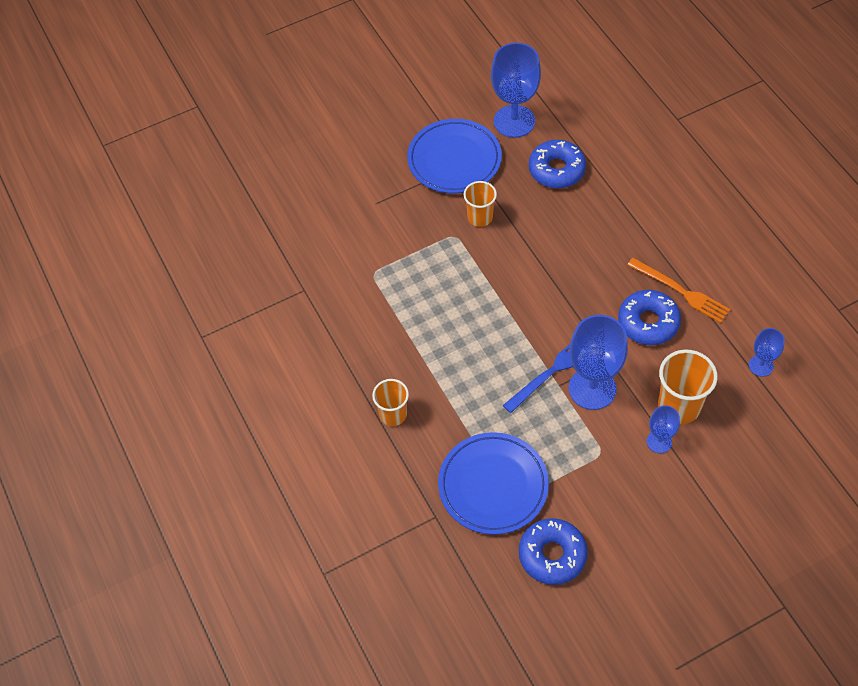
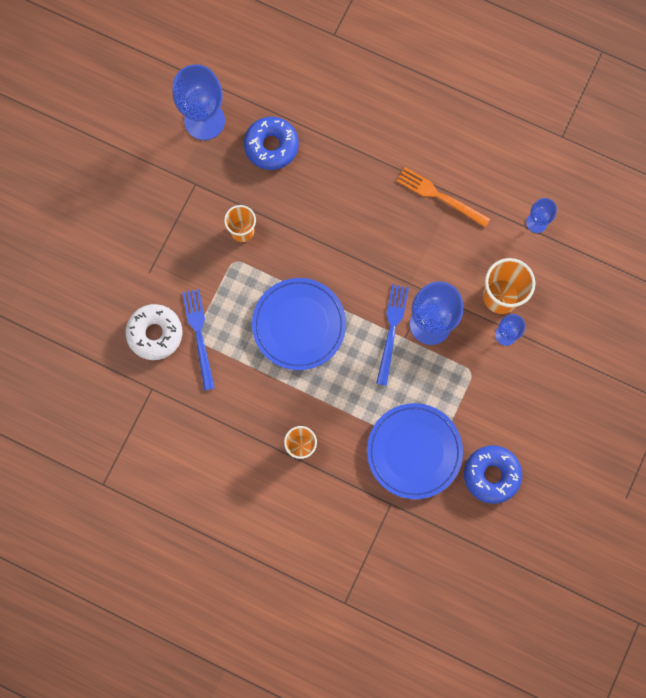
camera: 40 degrees left, 20 degrees up
(342, 250) = (155, 333): none -> white donut
(377, 273) = (199, 335): none -> blue fork
(454, 160) = (182, 189): blue plate -> blue plate (299, 325)
(648, 322) = (433, 240): blue donut -> none
(681, 291) = (440, 196): orange fork -> orange fork turned 150 degrees counterclockwise

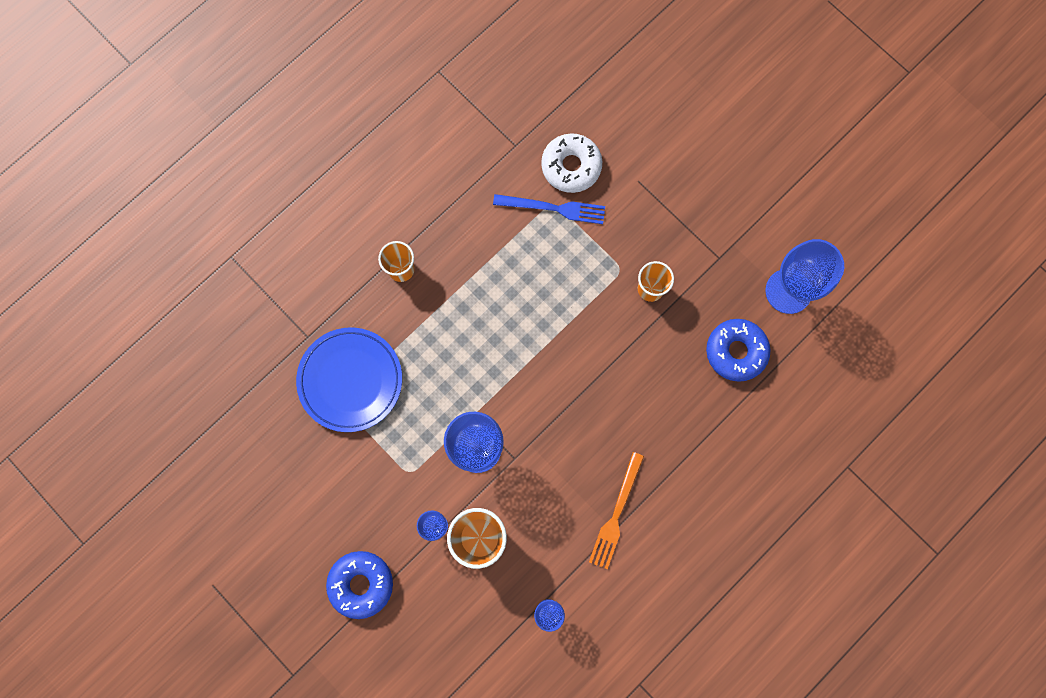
camera: 110 degrees right, 0 degrees up
(299, 325) = (527, 311): blue plate -> none
(391, 330) = (486, 405): blue fork -> none
(440, 196) = (616, 514): orange fork -> orange fork turned 150 degrees clockwise
(491, 475) = (294, 451): blue donut -> blue donut (361, 584)

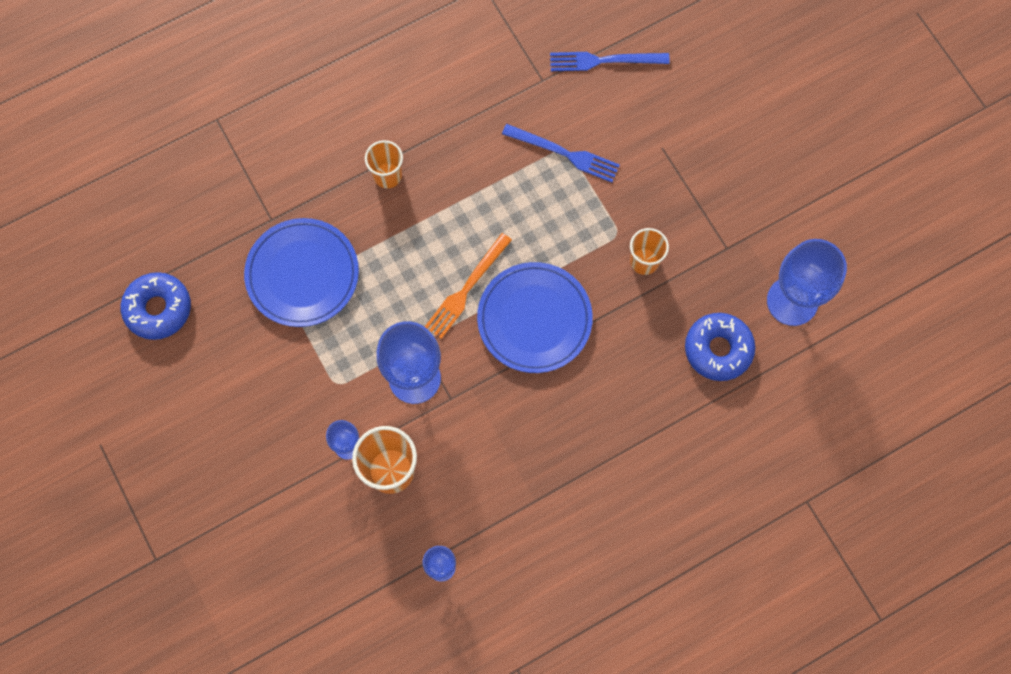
camera: 15 degrees right, 5 degrees down
(361, 584) = (253, 485): blue donut -> blue donut (158, 309)
(565, 113) = (604, 61): none -> blue fork
(568, 367) = (534, 319): none -> blue plate
(571, 166) = (595, 115): white donut -> none
(616, 514) = (542, 484): orange fork -> orange fork (467, 288)

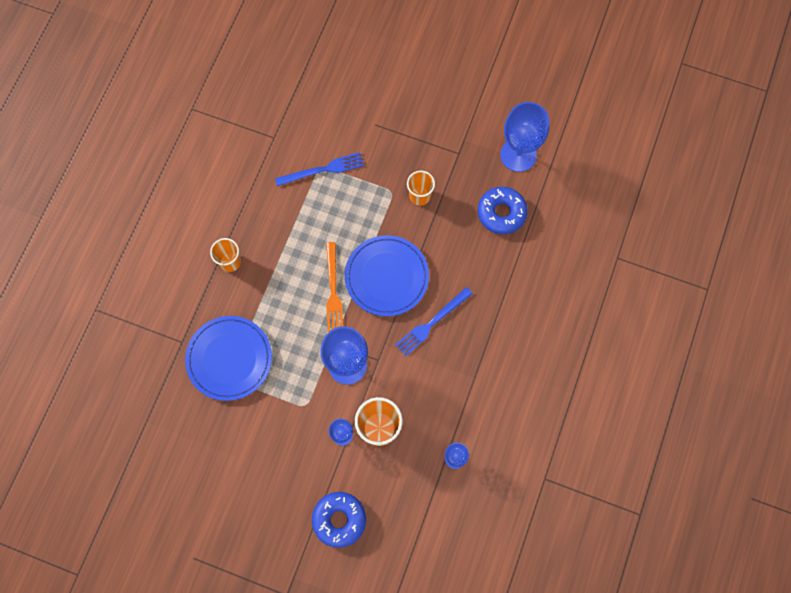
camera: 40 degrees left, 0 degrees up
(158, 309) = (158, 449): blue donut -> blue donut (339, 519)
(604, 61) = (300, 100): blue fork -> blue fork (432, 323)

